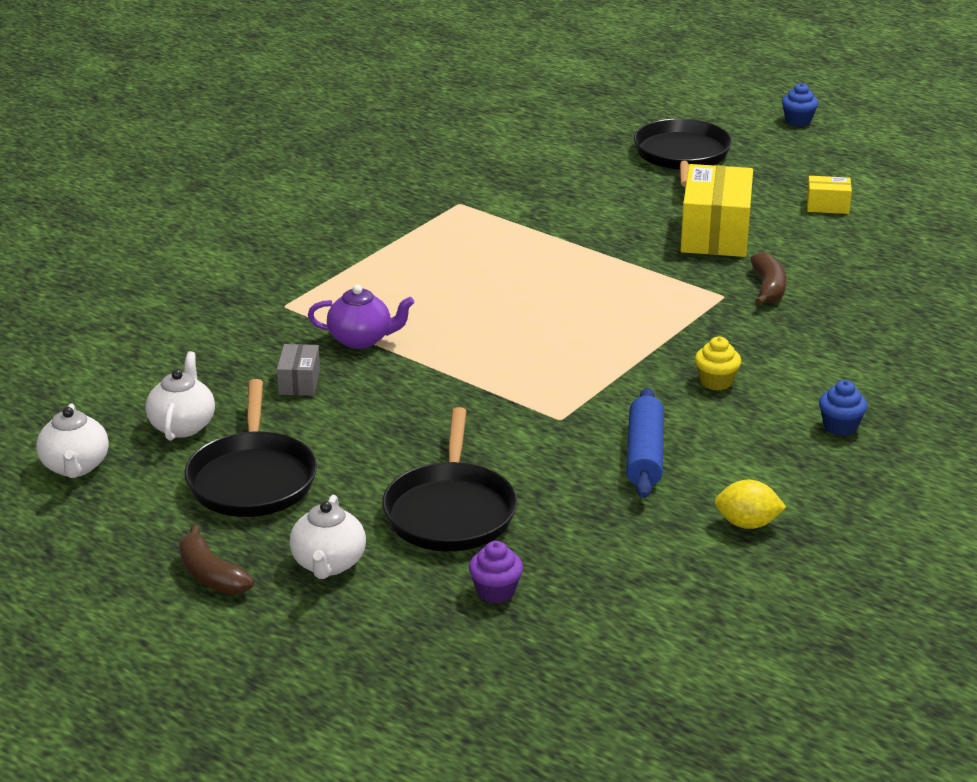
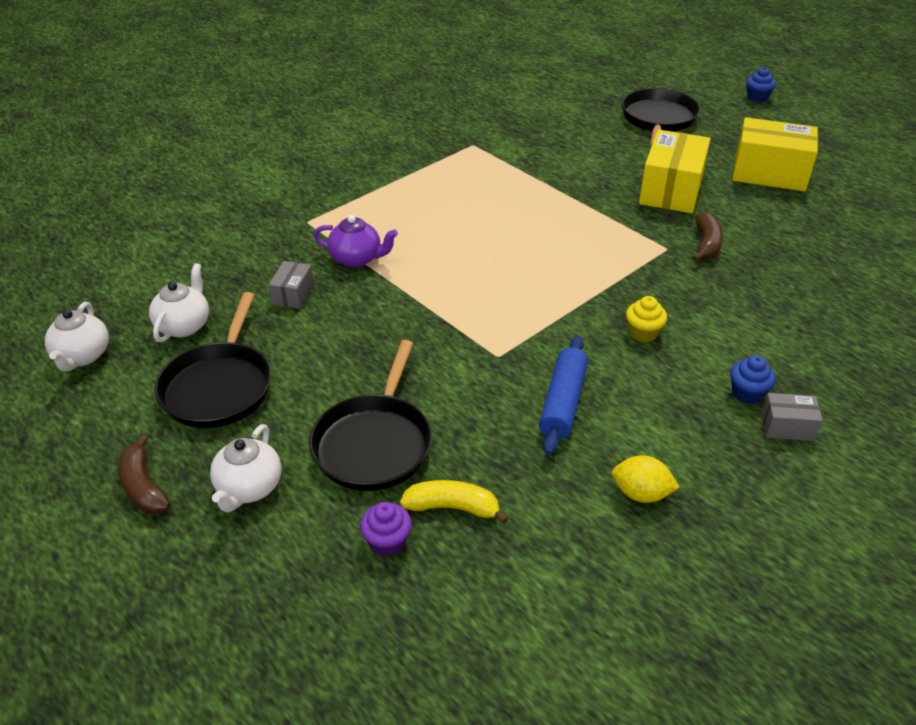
camera: 10 degrees right, 10 degrees up
(555, 556) = (453, 507): none -> yellow banana
(827, 206) = (769, 173): yellow box -> yellow box, size x2.08
(887, 451) = (787, 427): none -> grey box

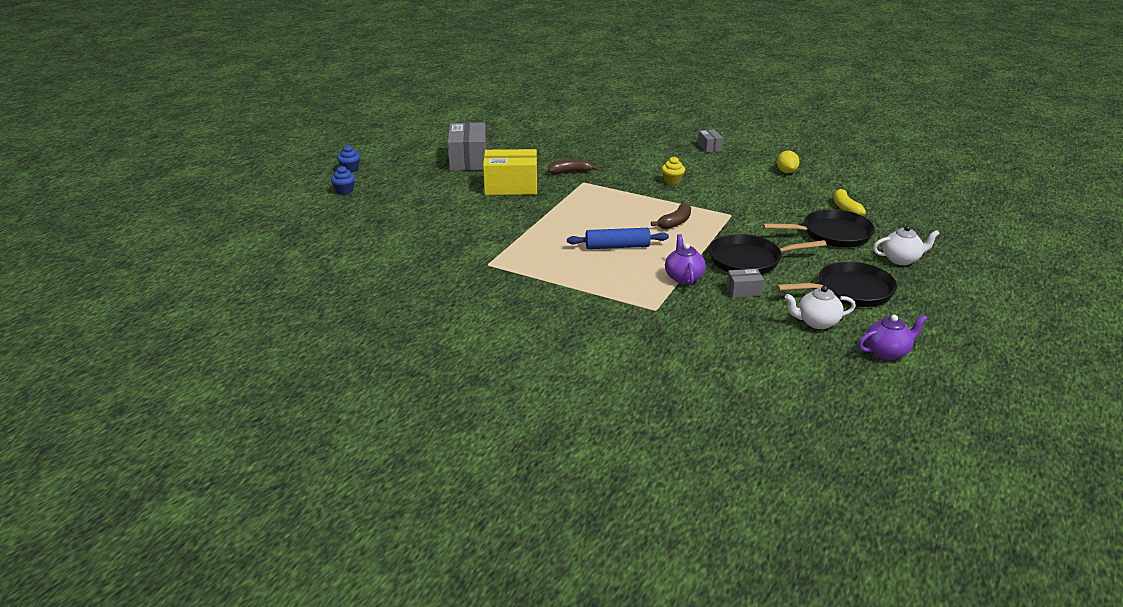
camera: 110 degrees left, 10 degrees down
(82, 356) = (887, 352): white teapot -> purple teapot
(143, 487) = (940, 289): brown banana -> brown banana (675, 223)
(387, 542) = (883, 218): purple cupcake -> none
(563, 403) = (749, 194): blue rolling pin -> blue rolling pin (617, 246)
(658, 119) = (404, 199): black pan -> black pan (748, 260)
(747, 393) = (695, 155): blue cupcake -> blue cupcake (344, 191)
(769, 173) = (468, 160): yellow box -> grey box

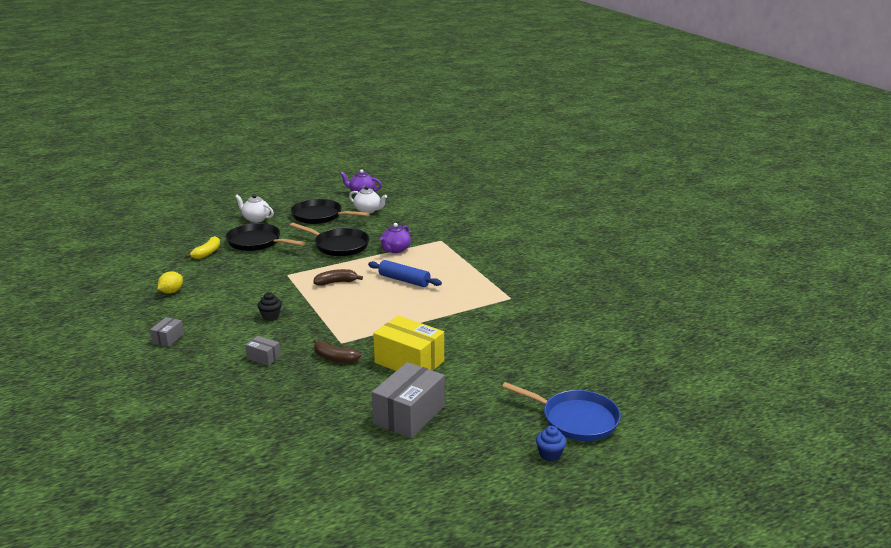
camera: 145 degrees left, 5 degrees down
(344, 191) = (576, 419): blue cupcake -> blue pan
(672, 181) = (270, 316): yellow cupcake -> black cupcake
(744, 291) = (375, 233): grey box -> grey box (263, 357)

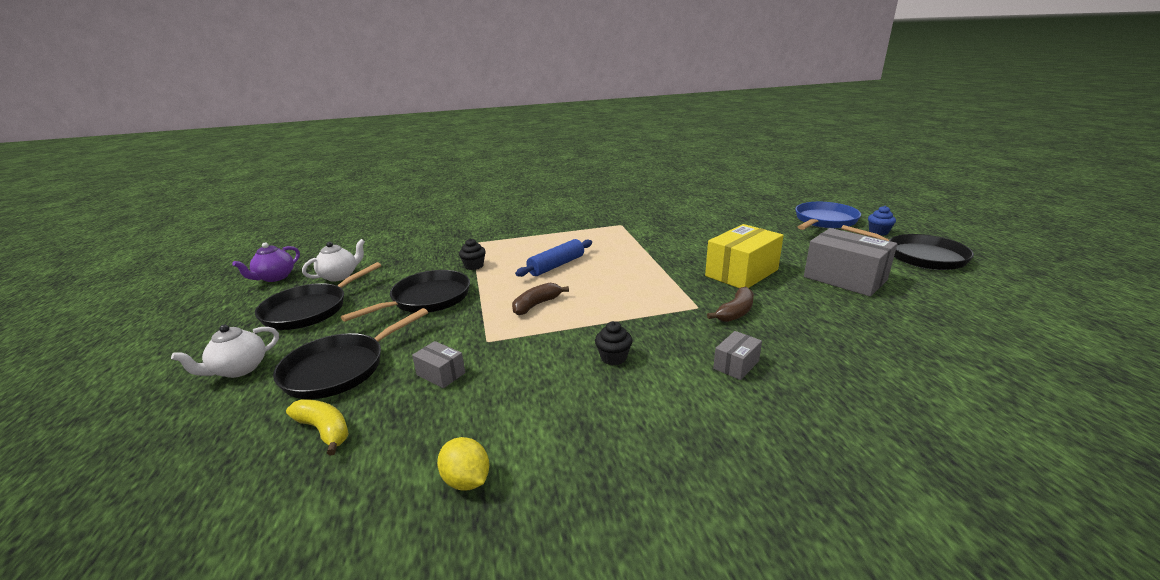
camera: 75 degrees left, 0 degrees up
(168, 338) = (668, 477): grey box -> grey box (441, 374)
(336, 282) = (536, 305): brown banana -> brown banana turned 45 degrees clockwise
(395, 250) = (474, 266): purple teapot -> black cupcake
(480, 471) = (920, 256): none -> black pan

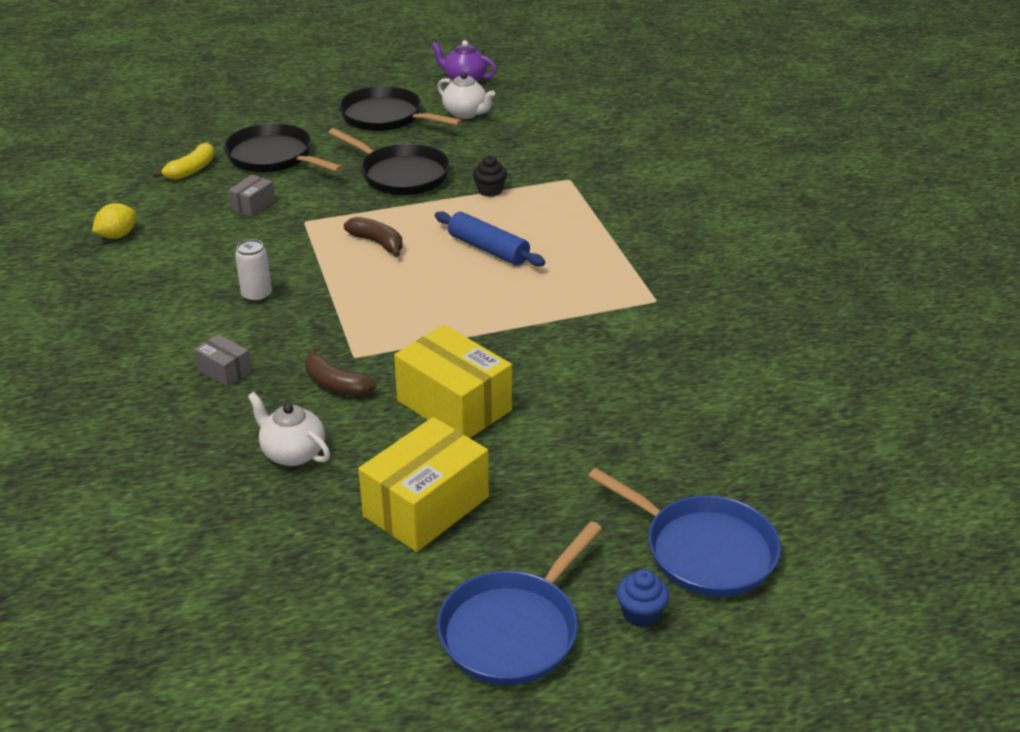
camera: 85 degrees right, 10 degrees up
(239, 369) = (284, 114): white teapot -> white teapot (292, 453)
(613, 357) = (257, 295): black cupcake -> white can
(845, 278) = (426, 506): grey box -> yellow box
(920, 256) = (513, 630): black pan -> blue pan

